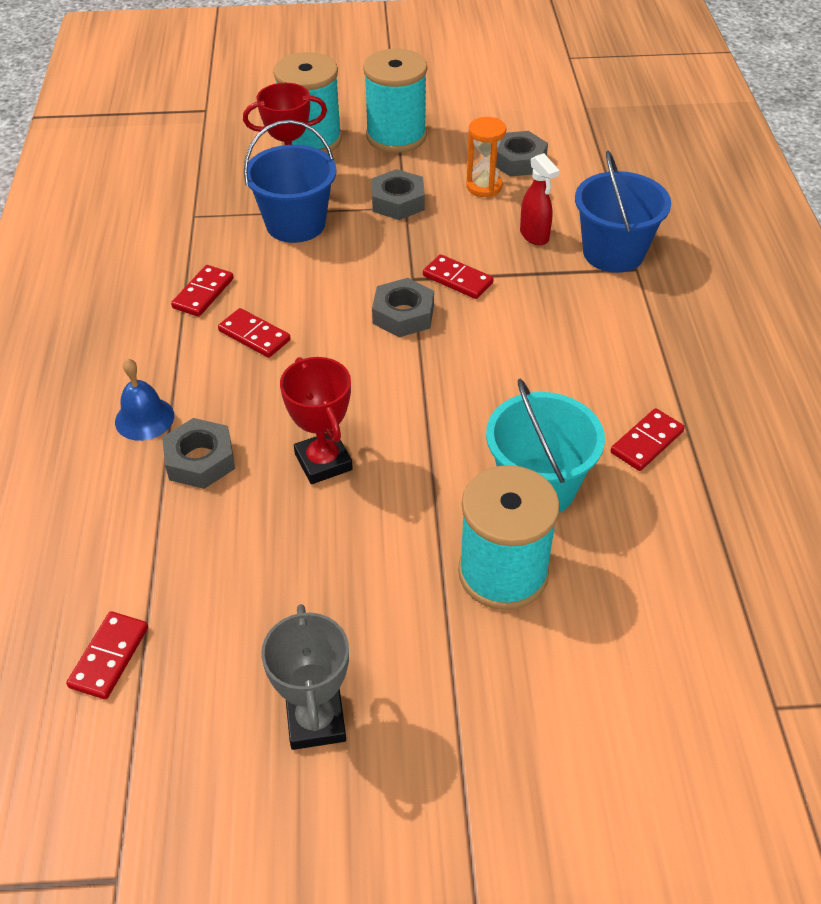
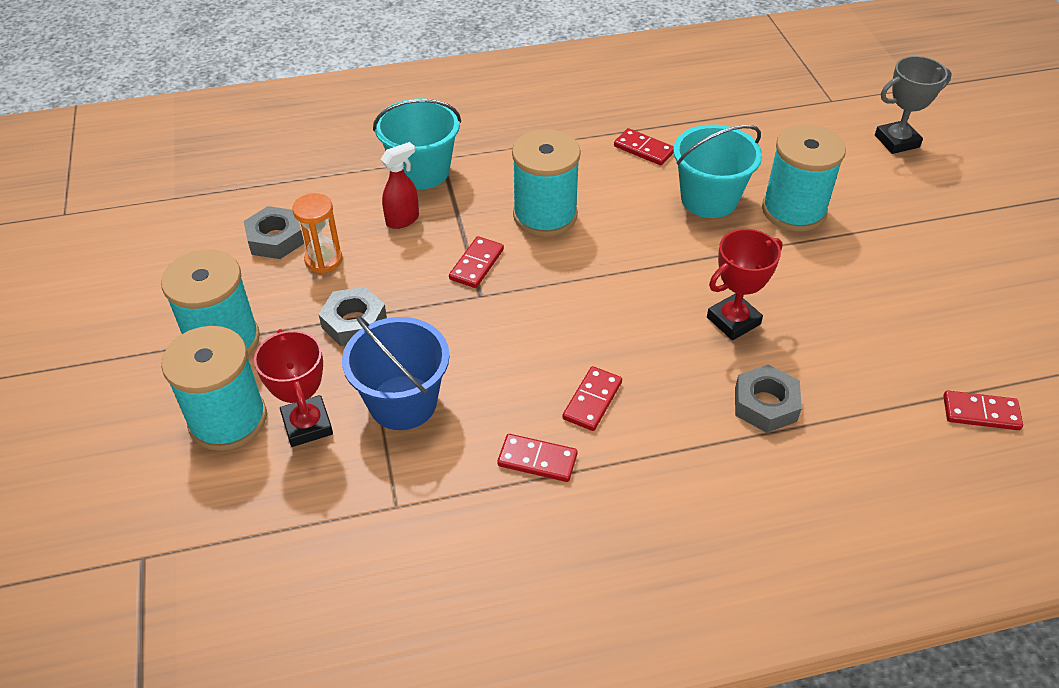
camera: 100 degrees left, 0 degrees up
(144, 418) = (732, 461): blue bell -> none
(316, 721) = (957, 286): grey trophy -> grey trophy (896, 141)
(403, 314) = (535, 295): grey nut -> none
(526, 336) = (545, 215): none -> turquoise spool
(613, 253) = (422, 171): blue bucket -> turquoise bucket

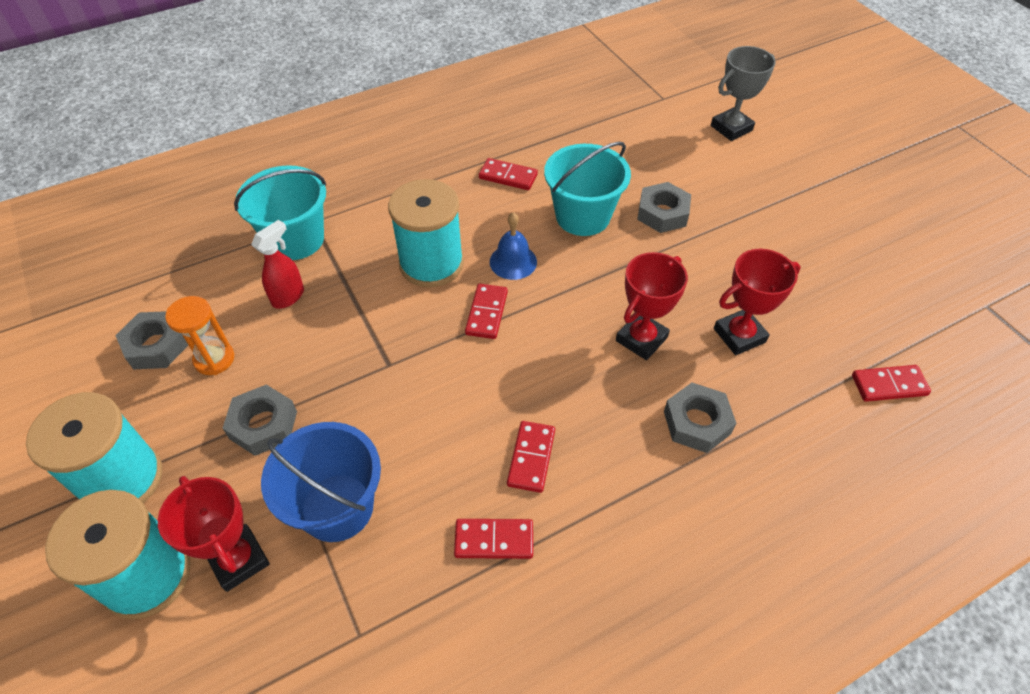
camera: 15 degrees left, 5 degrees up
(476, 264) = (376, 331): red domino -> red domino (486, 313)
(625, 228) = (513, 261): none -> blue bell
(793, 210) = (662, 213): turquoise spool -> grey nut
(836, 337) = (739, 335): none -> red trophy

